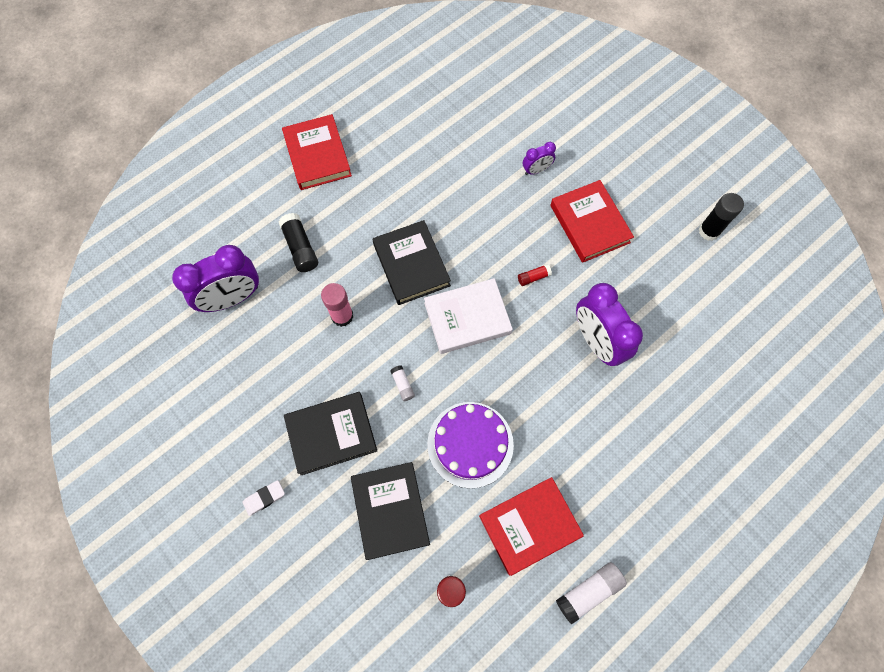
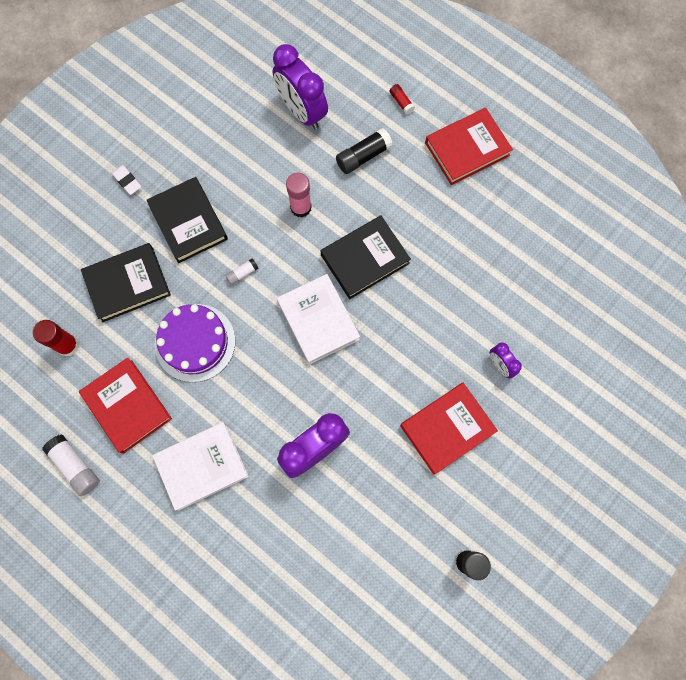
camera: 80 degrees right, 5 degrees up
(533, 277) = (374, 378): red glue stick -> red glue stick (401, 102)
(602, 453) = (202, 466): none -> white book

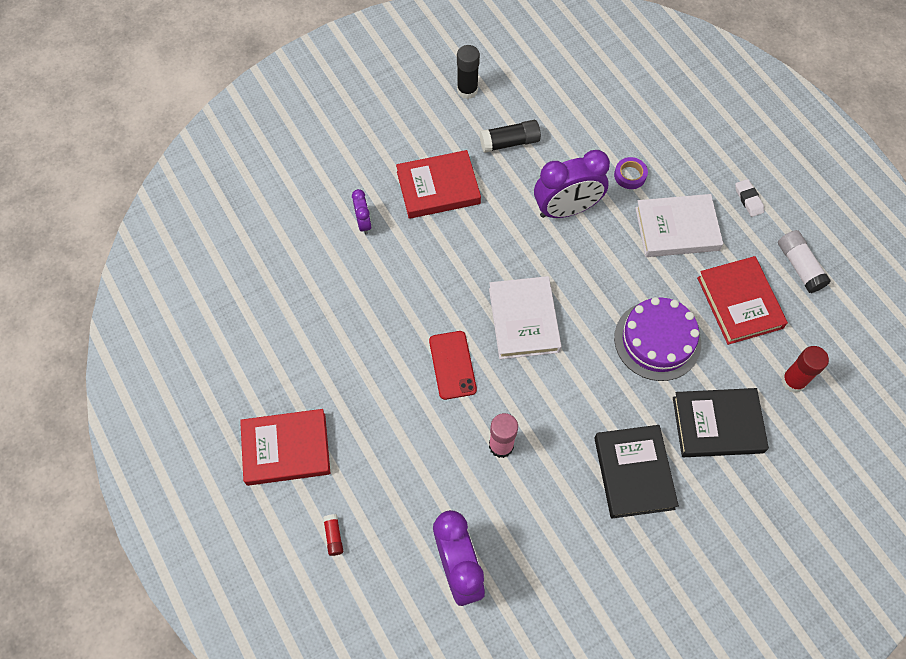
camera: 160 degrees left, 10 degrees down
(127, 181) = (696, 550): white eraser -> white eraser (748, 199)
(242, 273) = (588, 394): white glue stick -> none
(263, 513) = (630, 175): none -> purple tape
(363, 156) = (407, 482): black glue stick -> black glue stick (509, 142)
(365, 259) = (452, 365): black book -> red phone

